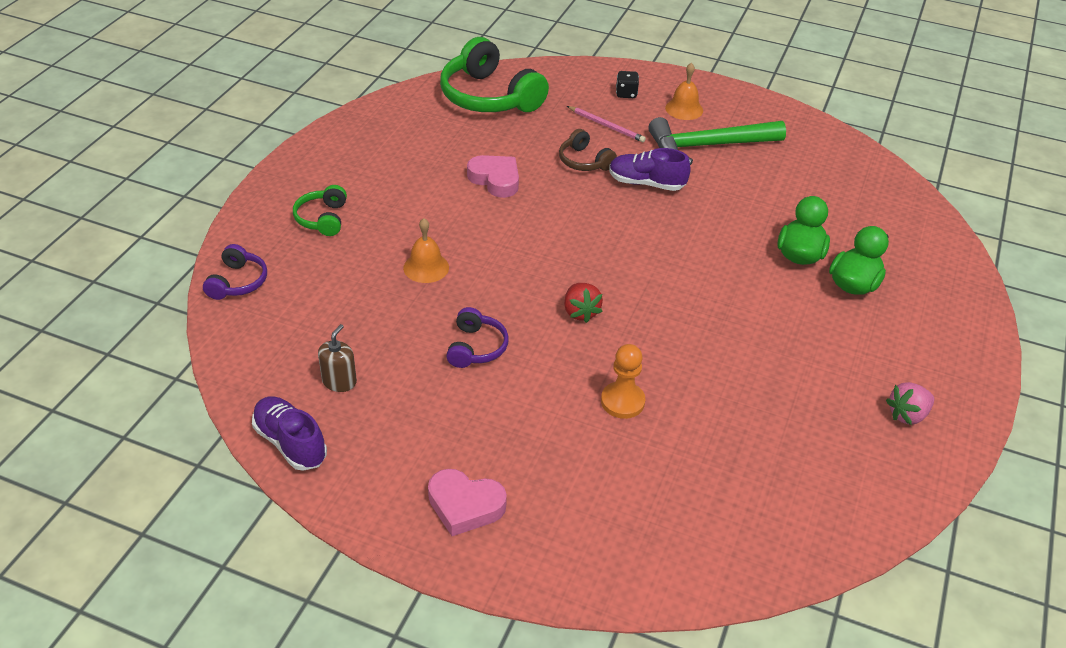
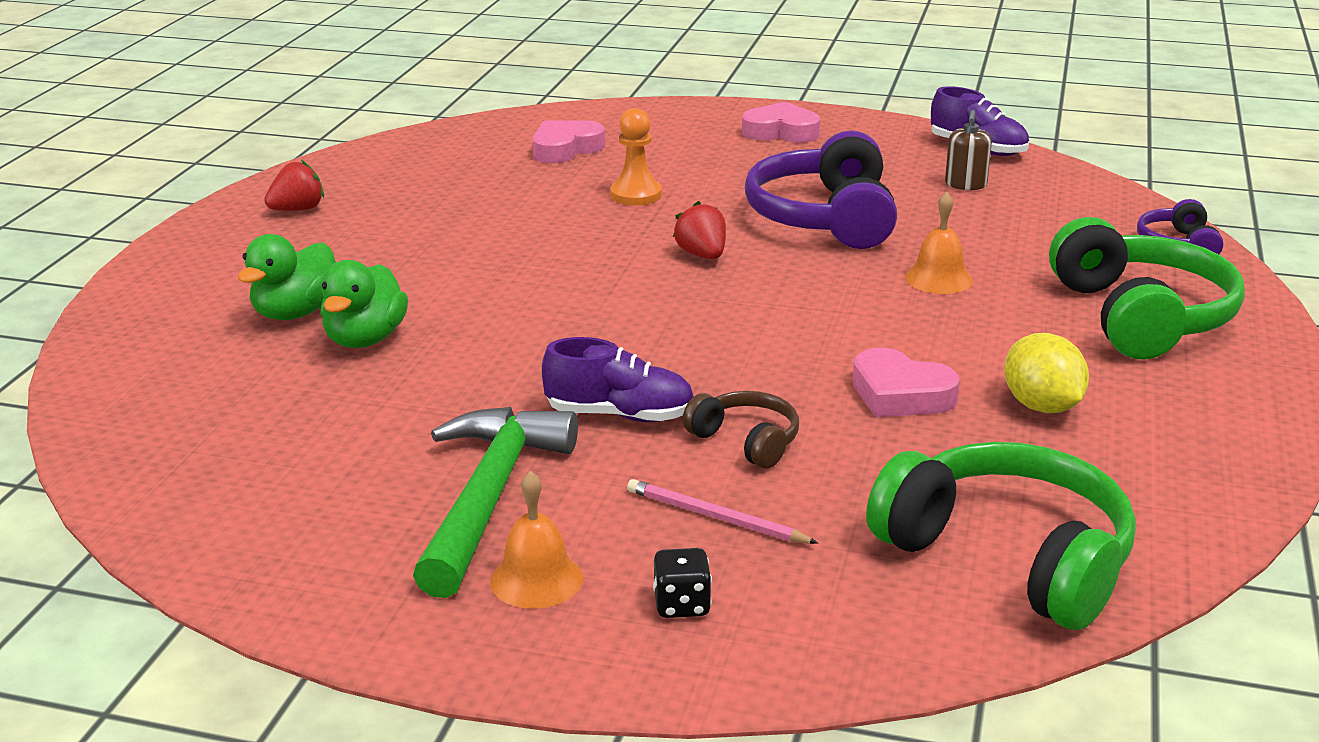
camera: 175 degrees right, 15 degrees down
(322, 219) = (1141, 317): green headphones -> green headphones, size x2.00
(426, 164) = (1041, 406): none -> yellow lemon
(476, 347) = (825, 218): purple headphones -> purple headphones, size x2.00
(686, 497) = (565, 149): none -> pink heart
(708, 146) = (490, 497): green hammer -> green hammer turned 60 degrees counterclockwise
(907, 415) = (298, 210): pink strawberry -> red strawberry

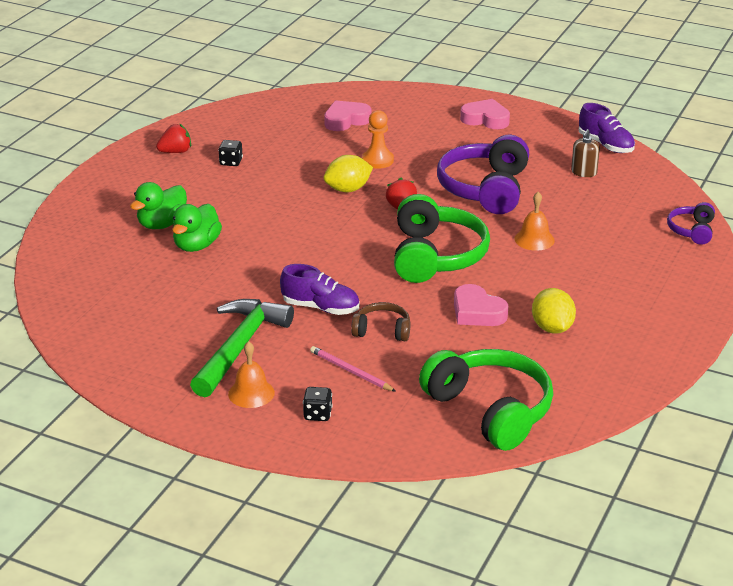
camera: 10 degrees right, 5 degrees up
(395, 216) = (231, 162): none -> black dice
(602, 237) = (348, 189): none -> yellow lemon
(746, 441) = (382, 330): brown headphones -> brown headphones turned 45 degrees counterclockwise
(1141, 317) = (640, 278): green headphones -> green headphones (435, 256)

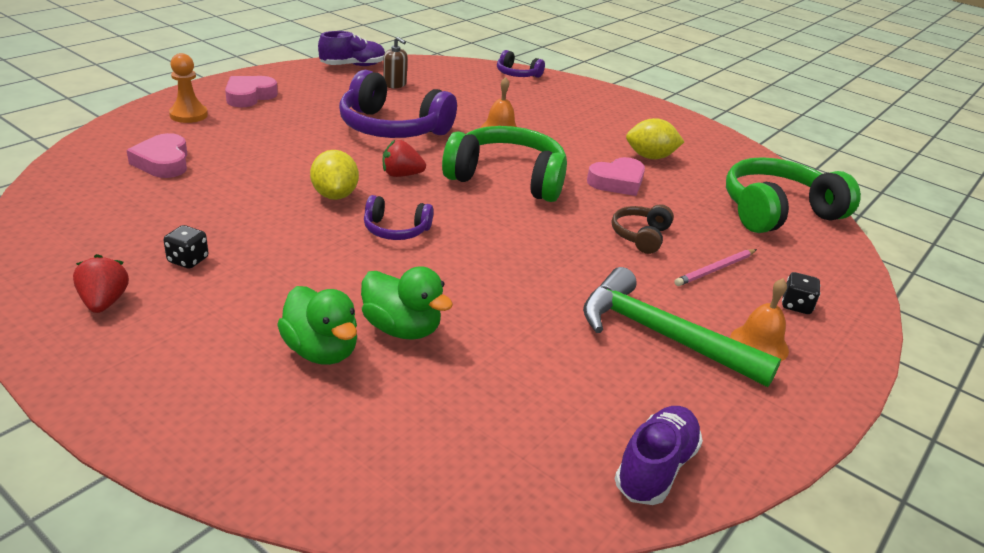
camera: 80 degrees left, 0 degrees up
(315, 222) = (396, 230): none -> purple headphones
(320, 308) = (587, 263): purple shoe -> purple shoe (655, 468)
(377, 160) = (282, 165): orange pawn -> orange pawn (188, 115)

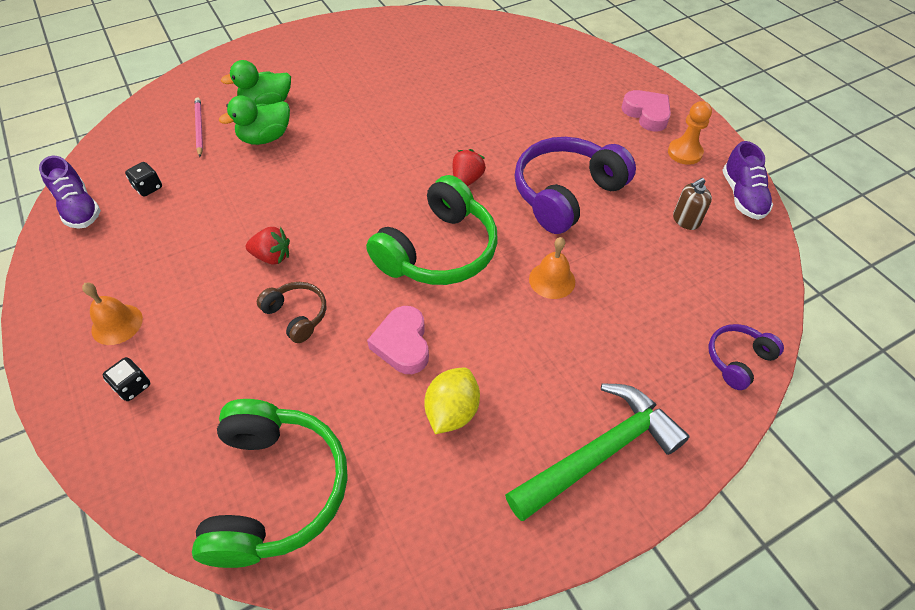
camera: 115 degrees right, 20 degrees up
(104, 302) = (356, 40): red strawberry -> red strawberry (272, 256)
(163, 162) = (520, 64): pink heart -> none
(188, 115) = (605, 79): orange pawn -> orange pawn (684, 153)
(188, 260) = (384, 67): black dice -> black dice (148, 188)
(335, 195) = (444, 137): yellow lemon -> none
(396, 230) = (380, 158): purple headphones -> none
(661, 335) = (170, 265): green hammer -> green hammer (599, 453)
(715, 269) = (217, 350): pink pencil -> pink pencil (199, 128)

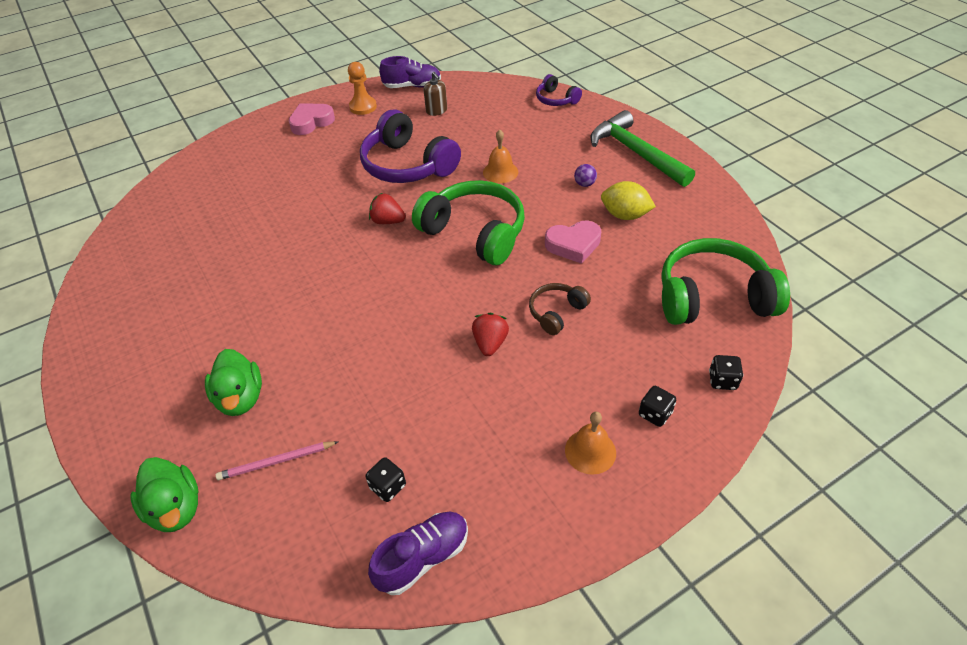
camera: 90 degrees left, 5 degrees down
(146, 466) = (722, 380): none -> black dice
(265, 138) = (307, 386): green duck -> green duck (176, 508)
(523, 371) = (584, 184): none -> purple ball

